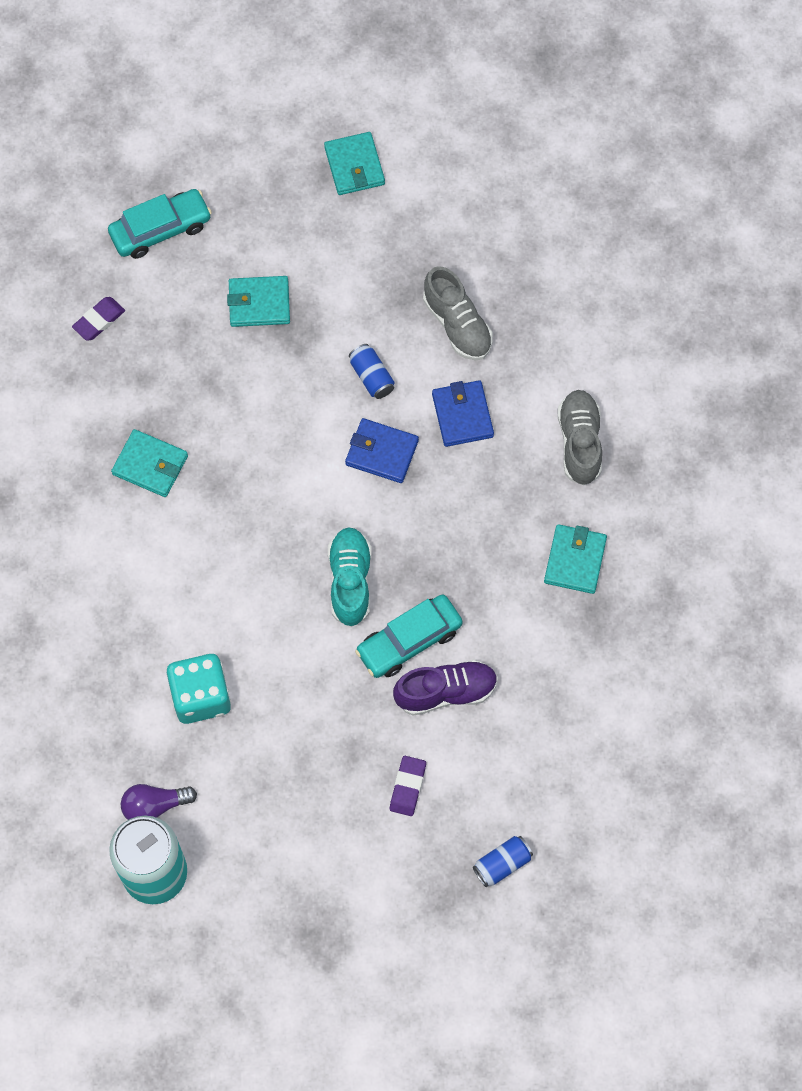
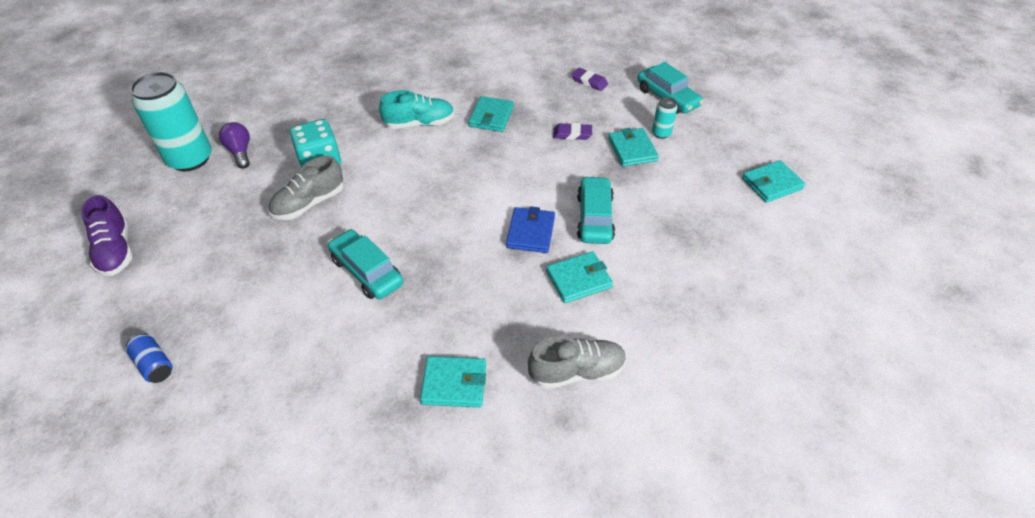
camera: 80 degrees right, 20 degrees down
(234, 259) = (661, 133): none -> turquoise can
(350, 581) = (416, 228): turquoise shoe -> turquoise shoe (419, 123)
(371, 377) = (594, 218): blue can -> turquoise car
(407, 787) = (237, 288): purple eraser -> purple eraser (572, 134)
(446, 692) = (321, 302): purple shoe -> purple shoe (116, 250)
(457, 325) = (661, 265): grey shoe -> grey shoe (309, 203)
(462, 415) = (578, 279): blue wallet -> turquoise wallet

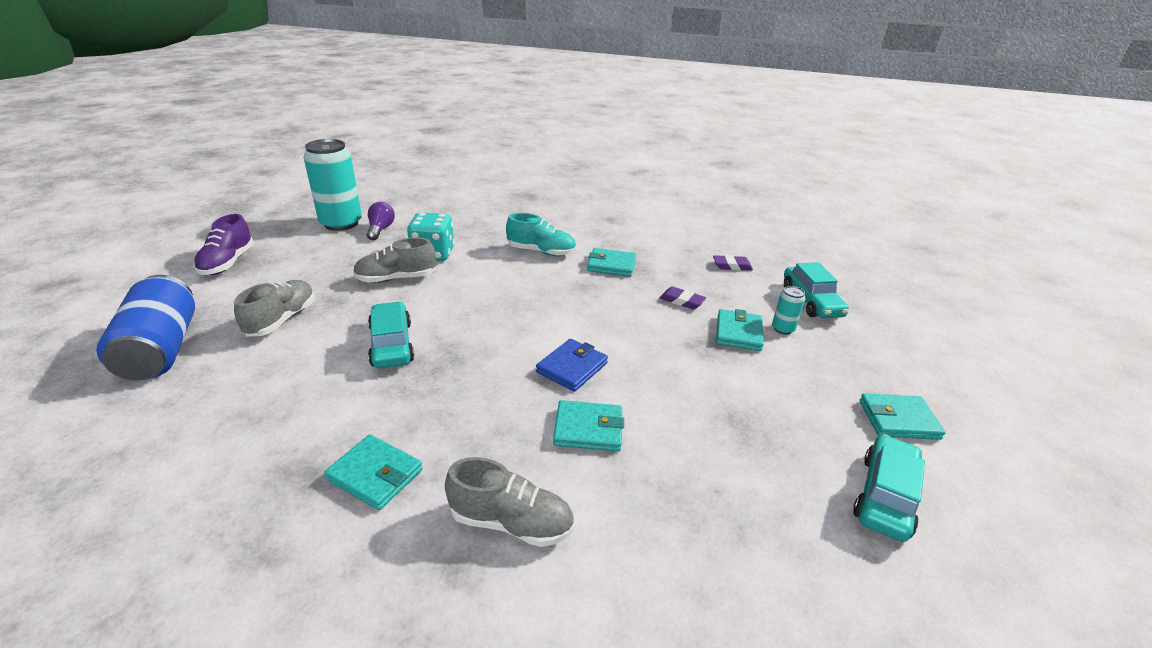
camera: 25 degrees right, 15 degrees down
(154, 364) = (161, 349): blue can -> blue can, size x2.24
(241, 288) = (282, 320): none -> grey shoe
(491, 117) = (611, 265): turquoise wallet -> turquoise wallet turned 60 degrees clockwise
(589, 82) = (732, 266): purple eraser -> purple eraser turned 60 degrees counterclockwise
(594, 218) = (651, 378): turquoise car -> turquoise car (885, 496)

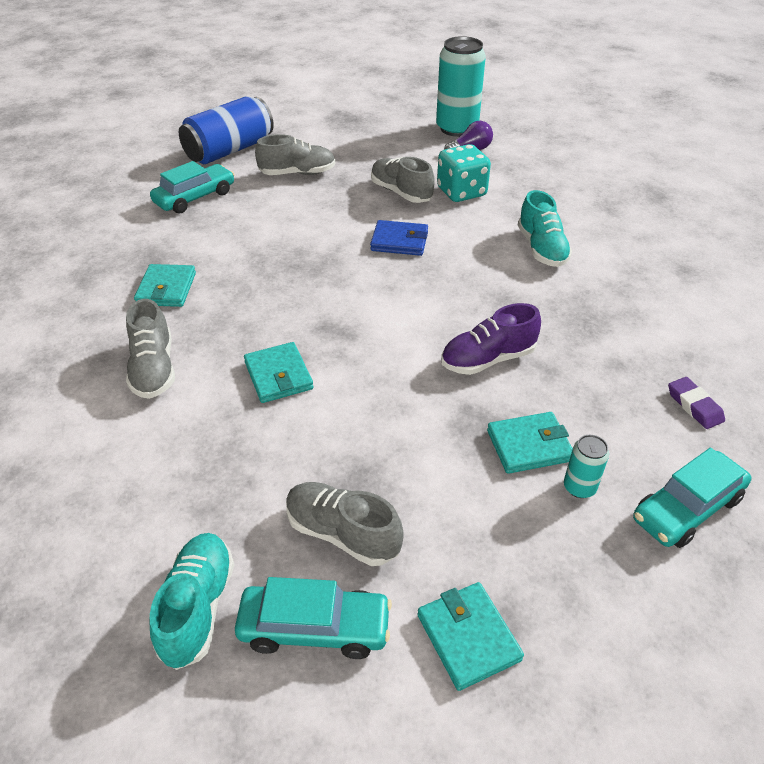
camera: 65 degrees right, 10 degrees up
(228, 263) = (345, 117): purple shoe -> purple shoe (488, 359)
(391, 344) = (309, 232): turquoise car -> turquoise car (195, 197)
(572, 368) = (356, 338): blue wallet -> blue wallet (399, 241)
(611, 265) = (571, 304): turquoise wallet -> none
(682, 301) = (552, 380): purple eraser -> none
(794, 449) = (342, 533): none -> grey shoe
(856, 569) = (198, 607): none -> turquoise shoe

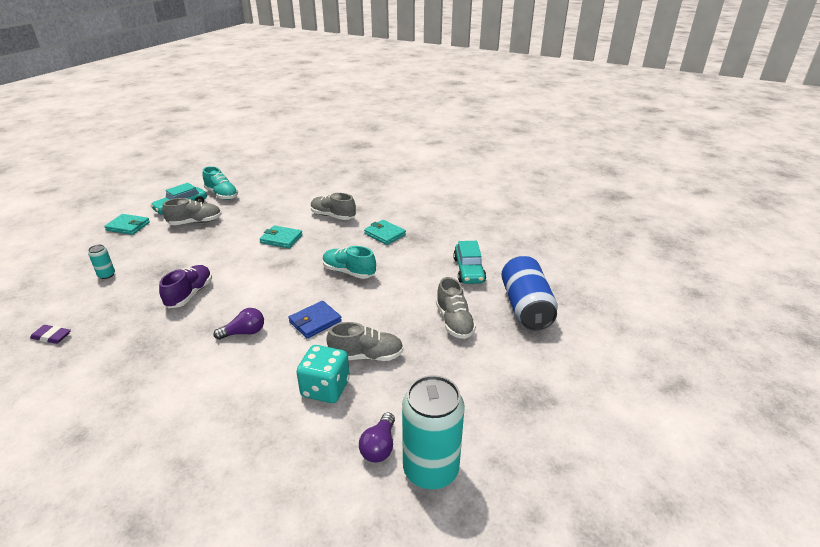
camera: 130 degrees right, 10 degrees down
(297, 173) = (454, 322): grey shoe -> grey shoe turned 45 degrees counterclockwise
(474, 272) = (244, 333): none -> purple light bulb
(529, 446) = (140, 276): turquoise wallet -> none
(541, 249) = (213, 379): turquoise shoe -> turquoise shoe (349, 272)
(686, 508) = (49, 293): turquoise car -> none

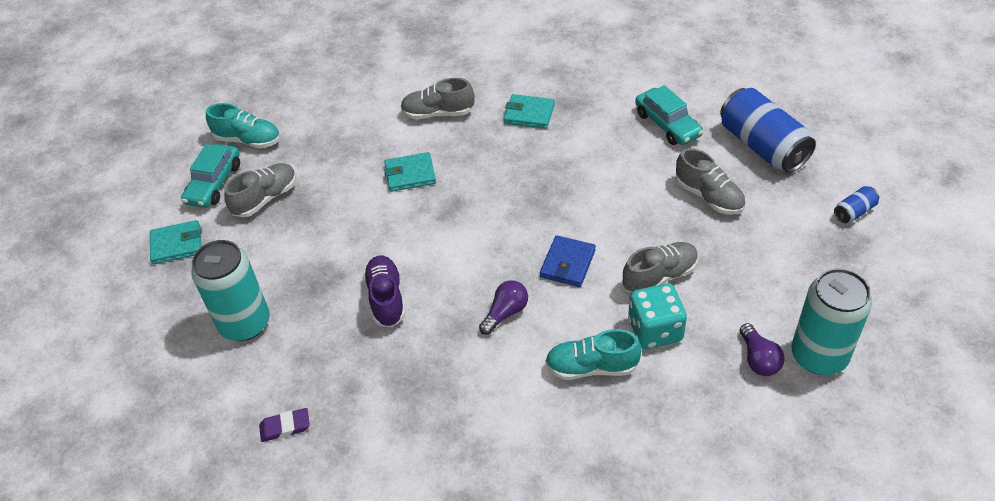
camera: 25 degrees left, 15 degrees up
(106, 275) = (245, 323): turquoise can -> turquoise can, size x2.24
(349, 272) = (540, 185): turquoise shoe -> turquoise shoe (591, 367)
(561, 377) = (854, 212): none -> blue can

